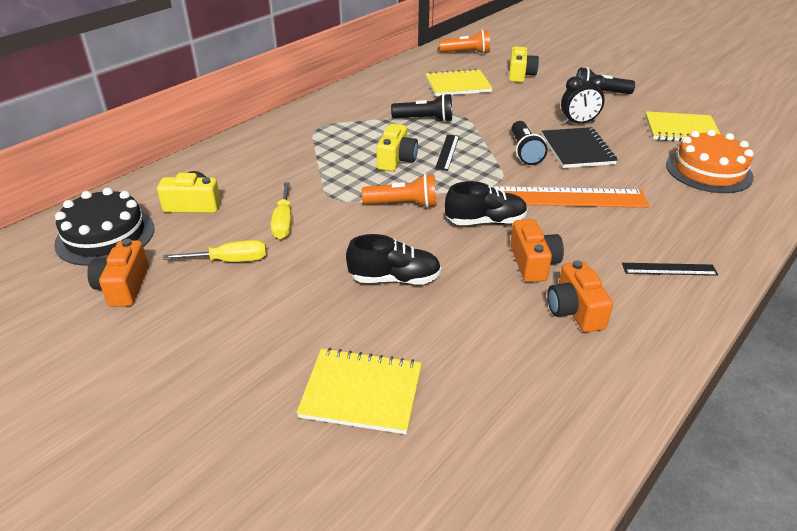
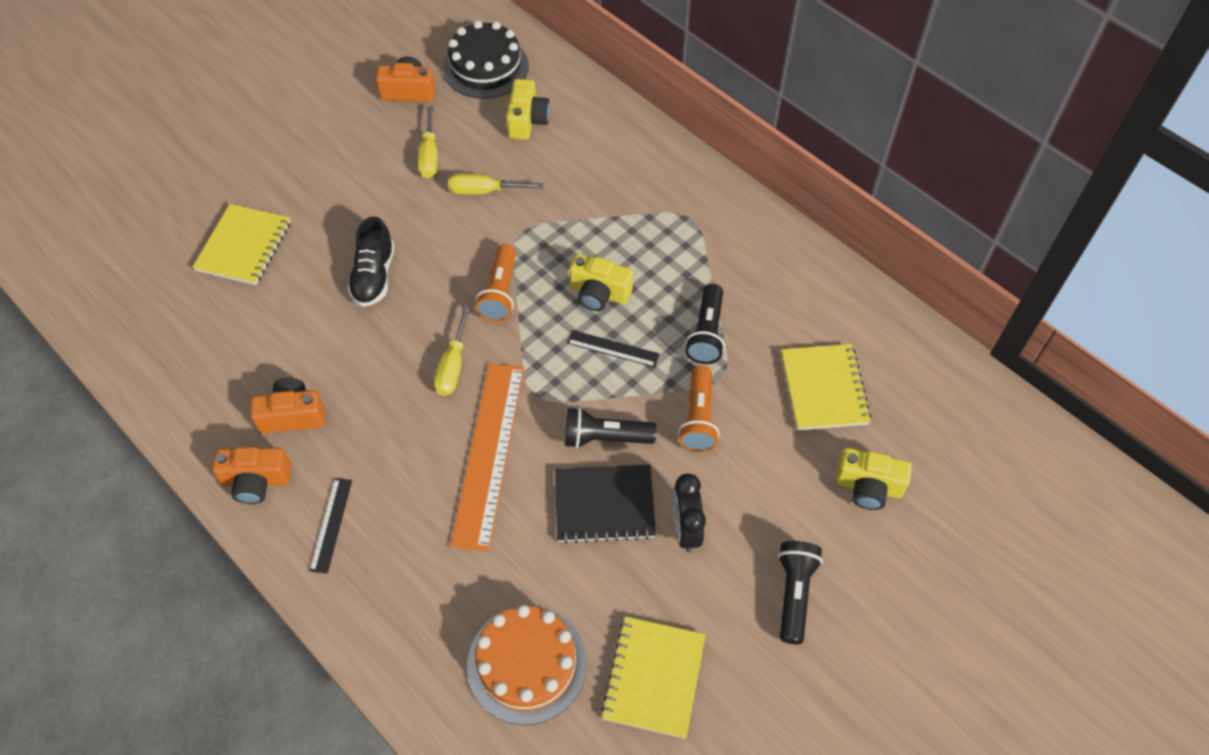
camera: 95 degrees right, 20 degrees up
(466, 53) = (962, 420): orange flashlight -> orange flashlight (698, 418)
(485, 221) = (453, 365): black shoe -> yellow screwdriver
(533, 263) = (371, 396): orange camera -> orange camera (256, 481)

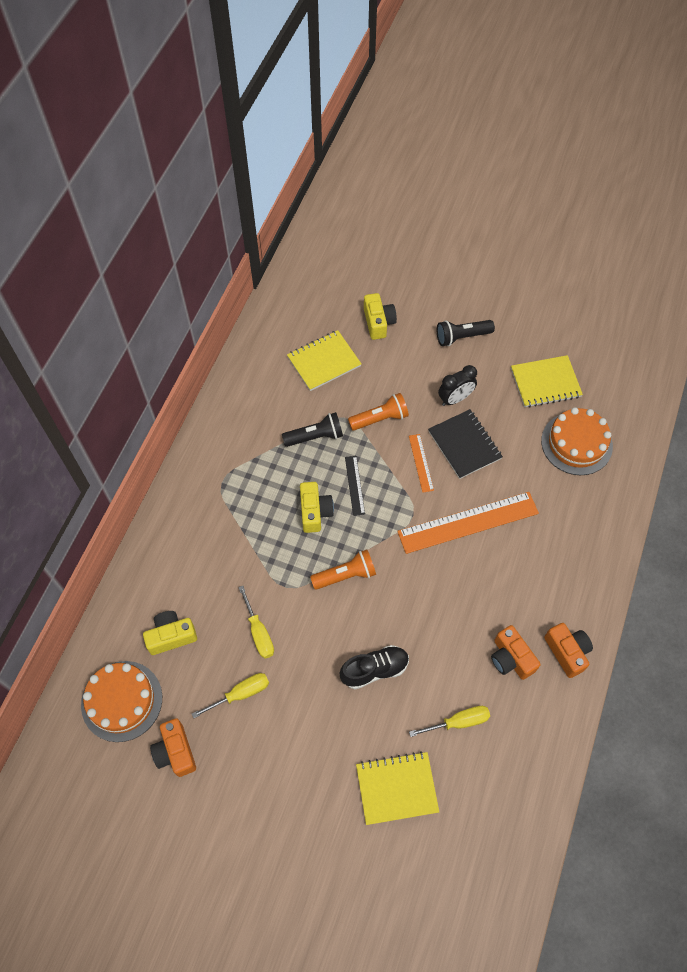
camera: 115 degrees left, 5 degrees up
(331, 525) = (566, 588): black ruler -> none
(453, 365) = (418, 576): yellow screwdriver -> yellow screwdriver (458, 722)
(485, 67) = (122, 701): black cake -> orange cake
(605, 437) = (421, 463): black flashlight -> orange ruler

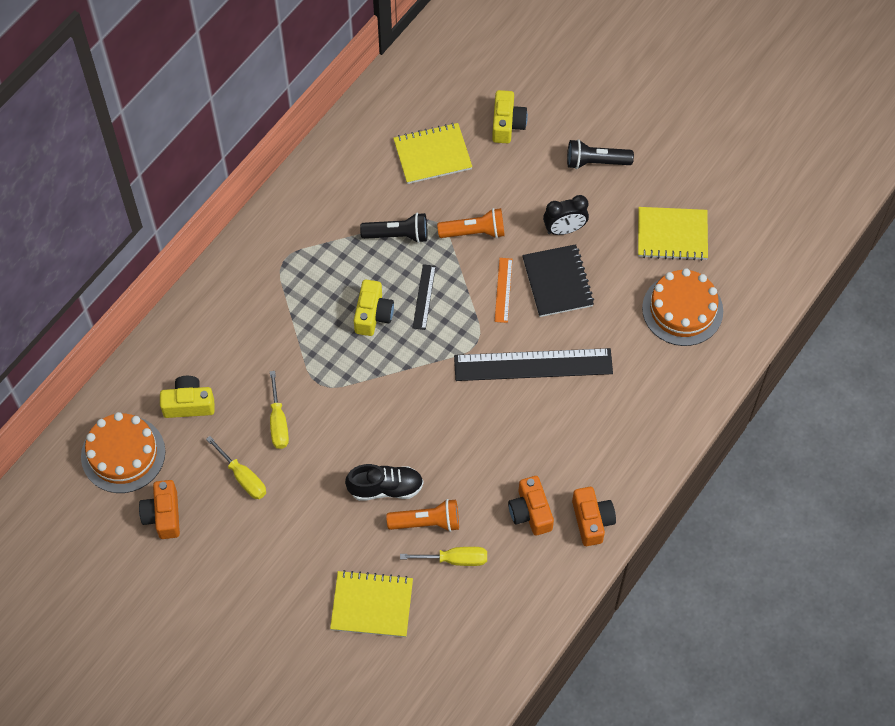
camera: 15 degrees right, 0 degrees up
(240, 694) = (243, 477): yellow screwdriver -> yellow screwdriver turned 60 degrees clockwise
(345, 575) = (385, 387): orange flashlight -> orange flashlight (426, 522)
(468, 522) = (533, 365): orange ruler -> black ruler

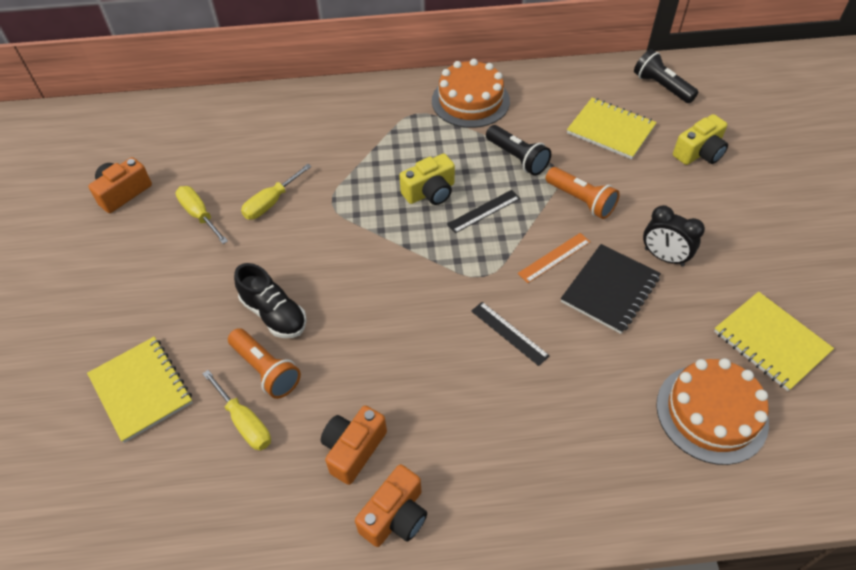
camera: 50 degrees right, 10 degrees down
(123, 454) = (160, 138): orange cake -> orange cake (470, 101)
(189, 404) = (237, 144): yellow camera -> none
(243, 477) = (199, 215): yellow screwdriver -> yellow screwdriver turned 135 degrees clockwise
(533, 365) = (509, 333): black ruler -> black ruler, size x0.47
(596, 162) = (753, 231): black flashlight -> black flashlight (661, 87)

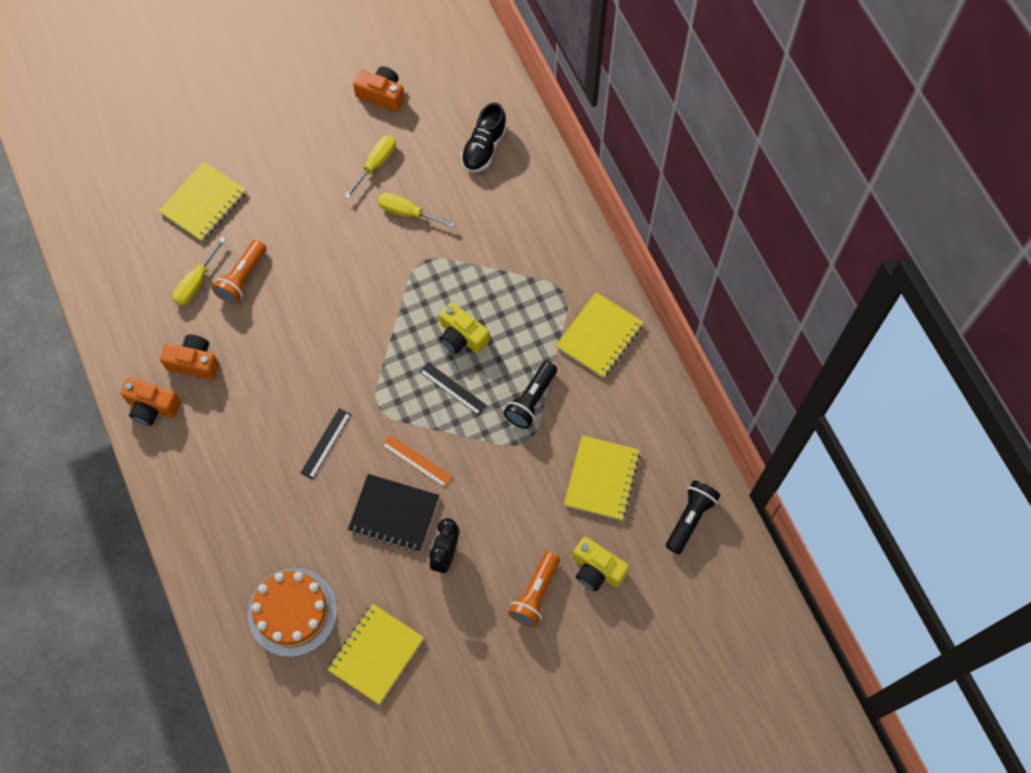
camera: 70 degrees right, 15 degrees up
(274, 314) = (293, 263): black shoe -> black shoe (484, 148)
(470, 101) = (599, 336): orange cake -> yellow notebook
(581, 200) = (493, 469): orange flashlight -> orange flashlight (535, 594)

